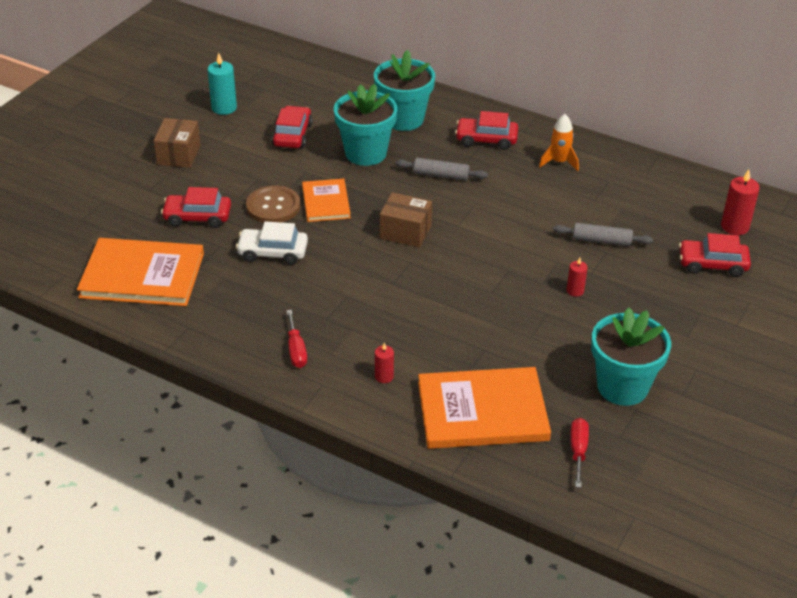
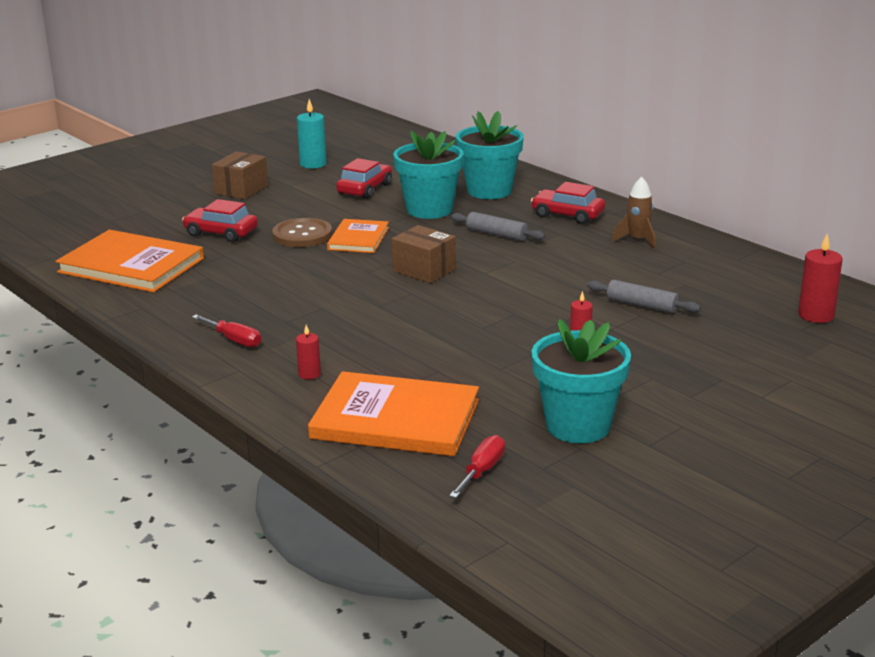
camera: 20 degrees right, 15 degrees down
(273, 252) = (273, 267): white car -> none
(296, 350) = (234, 340): red screwdriver -> red screwdriver turned 60 degrees counterclockwise
(559, 162) = (637, 240): orange rocket -> brown rocket
(712, 264) = (765, 342): red car -> none

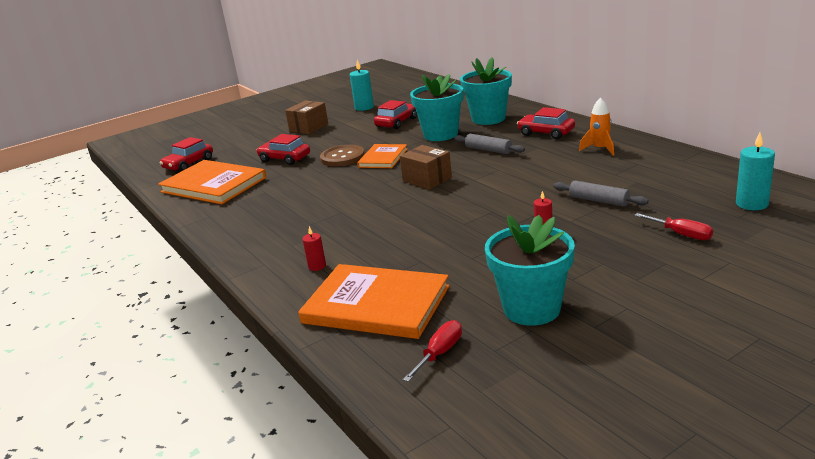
camera: 10 degrees right, 0 degrees up
(82, 234) = (189, 164): none -> red car
(234, 340) = (268, 239): red screwdriver -> red screwdriver (681, 234)
(637, 240) = (600, 149): brown rocket -> orange rocket
(816, 315) = (752, 204): red candle -> turquoise candle

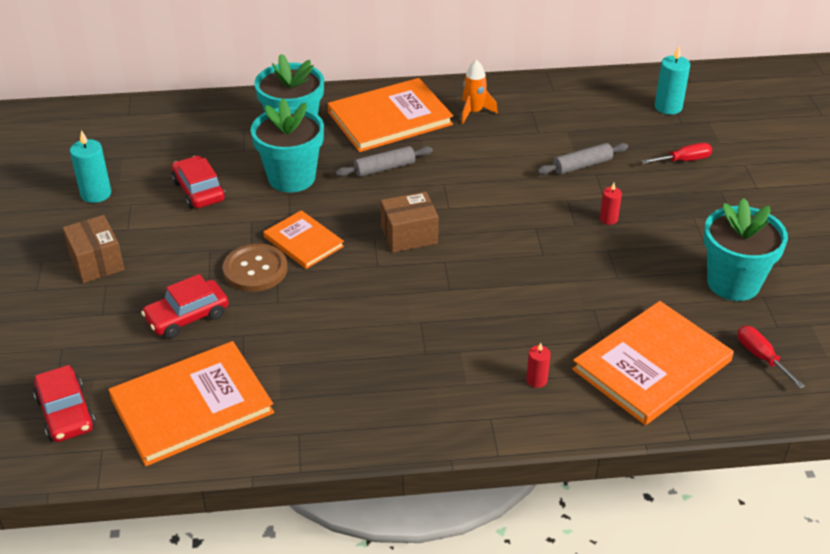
camera: 65 degrees left, 15 degrees up
(546, 133) = (390, 118): red car -> orange book

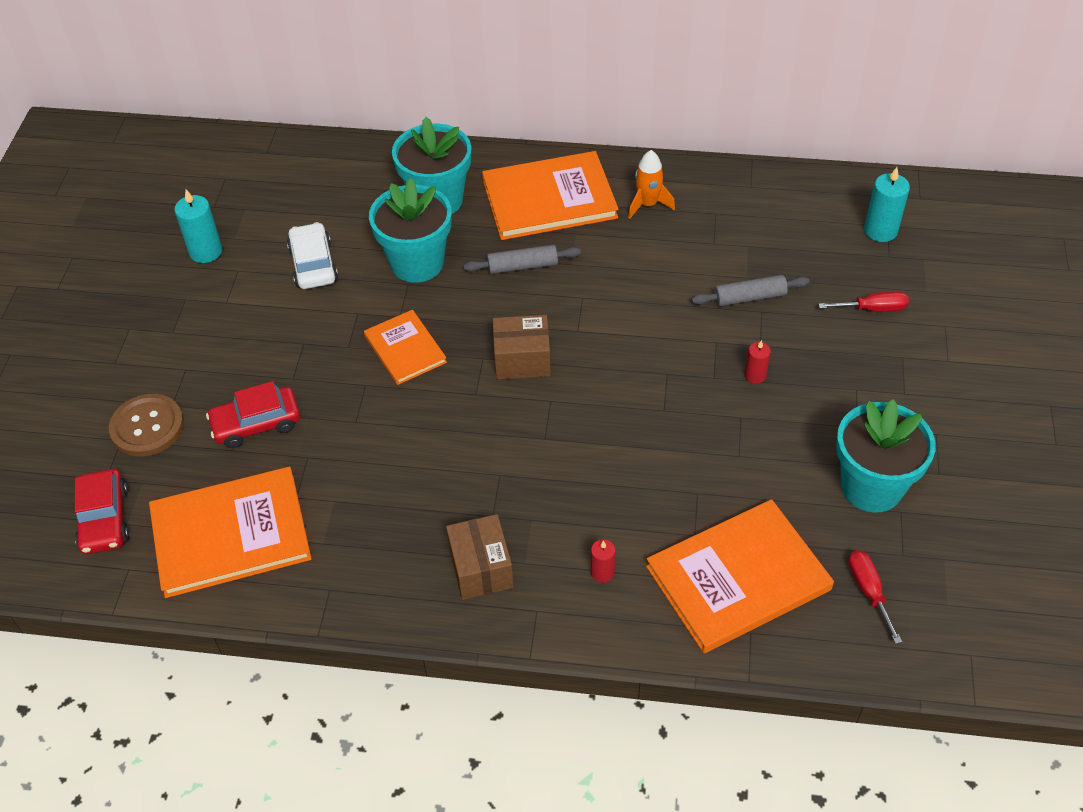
camera: 15 degrees right, 10 degrees up
(97, 262) = (183, 339): brown box -> brown box (481, 568)
(199, 191) = (313, 264): red car -> white car
(255, 269) = (343, 376): brown button -> brown button (147, 427)

